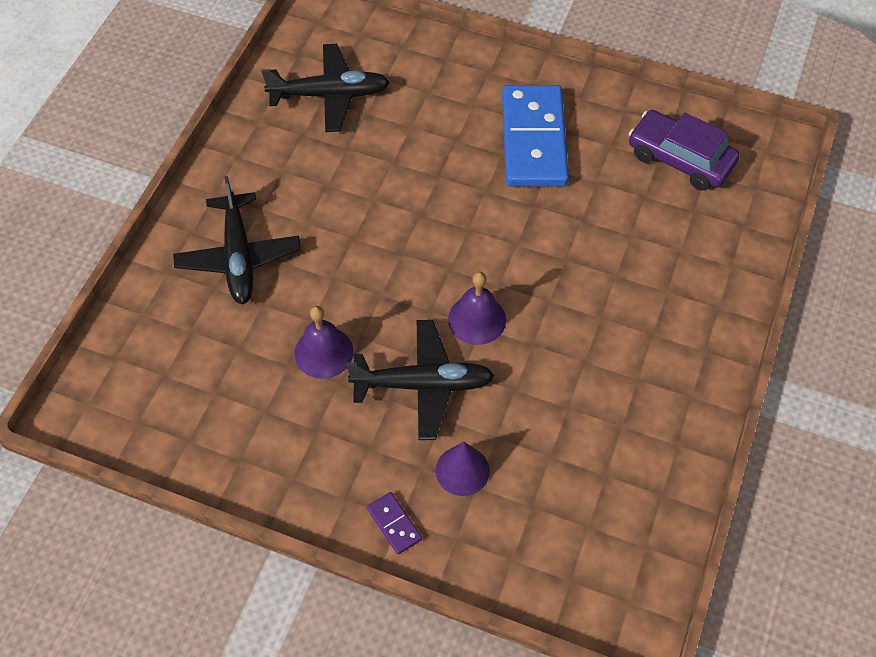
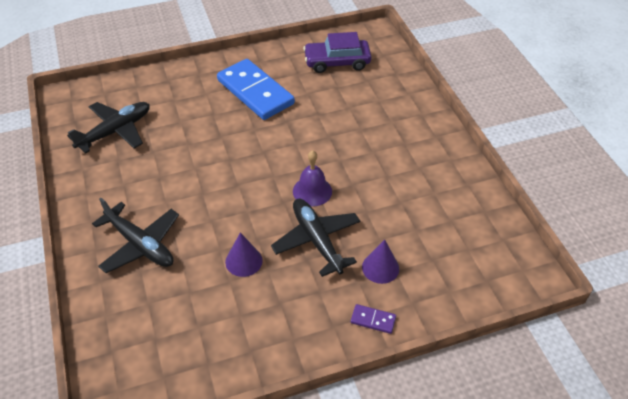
camera: 40 degrees left, 10 degrees down
(323, 352) = (243, 261): purple bell -> purple cone
(423, 384) = (316, 240): black plane -> black plane turned 75 degrees counterclockwise

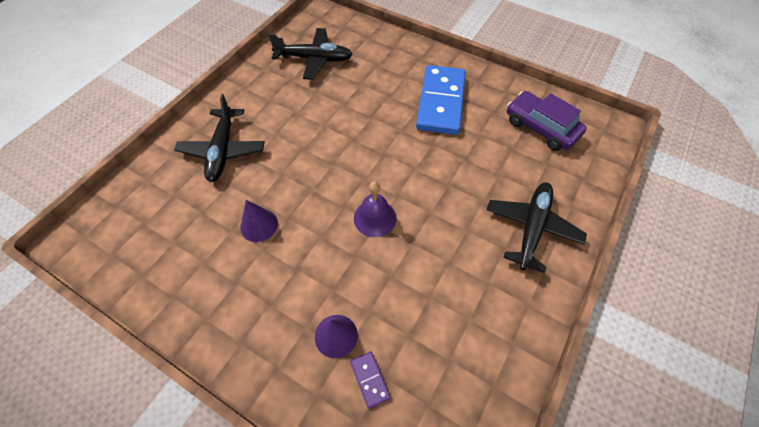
camera: 50 degrees right, 10 degrees up
(316, 240) = (324, 261): black plane -> black plane (531, 227)
(373, 320) = (271, 373): purple domino -> purple domino (369, 379)

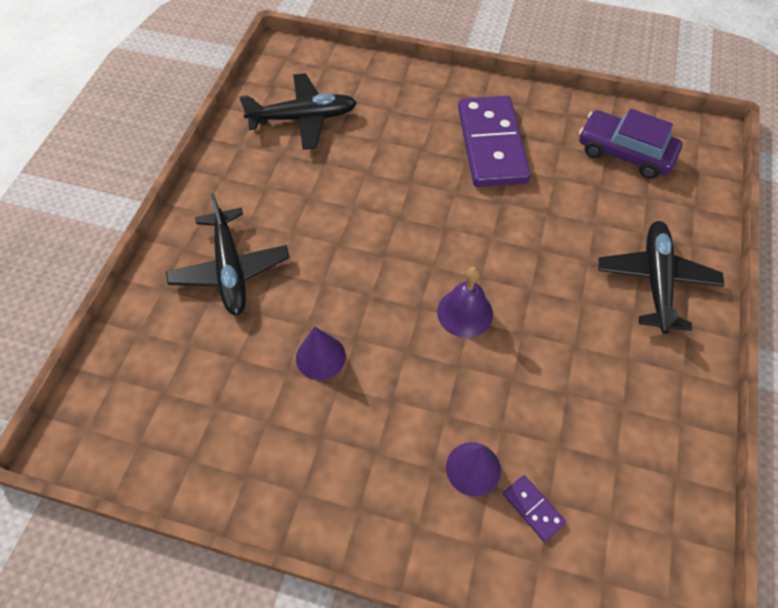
camera: 15 degrees left, 0 degrees up
(441, 102) = (492, 145): blue domino -> purple domino

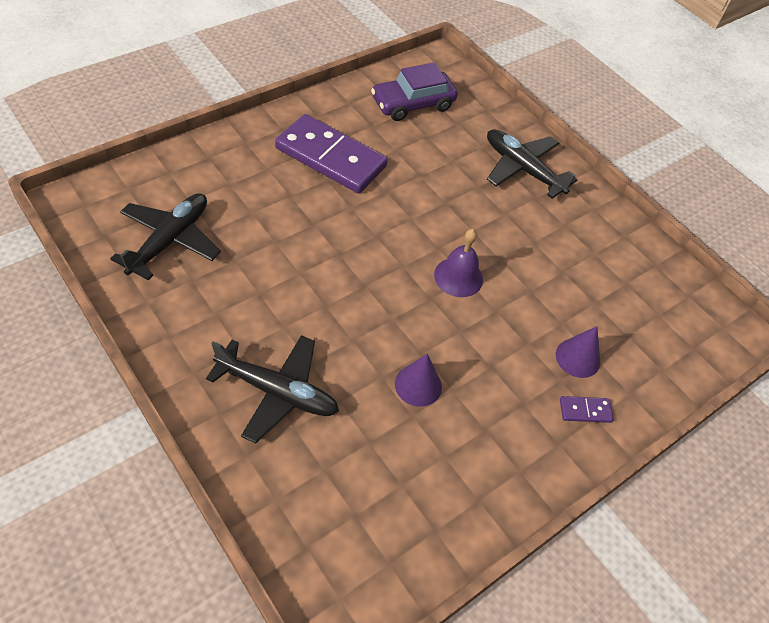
camera: 60 degrees left, 5 degrees down
(533, 508) = (627, 347): purple domino -> purple domino (585, 411)

